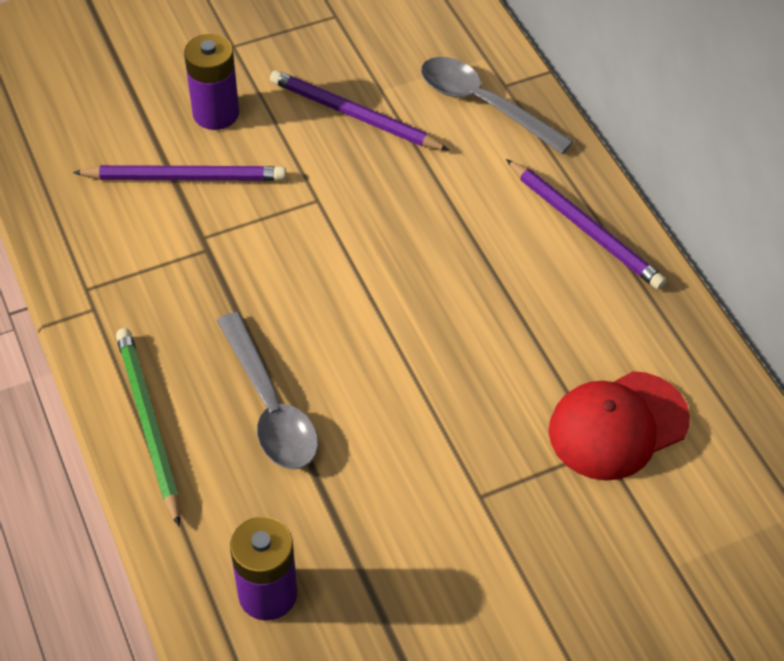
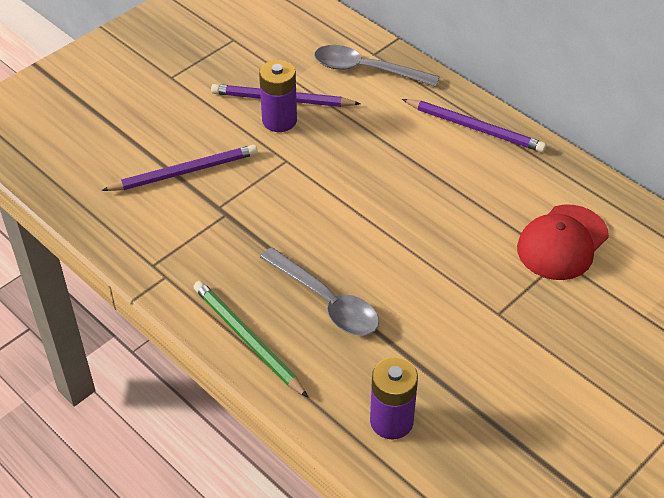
camera: 20 degrees left, 5 degrees down
(216, 113) = (183, 124): purple battery -> purple battery (279, 120)

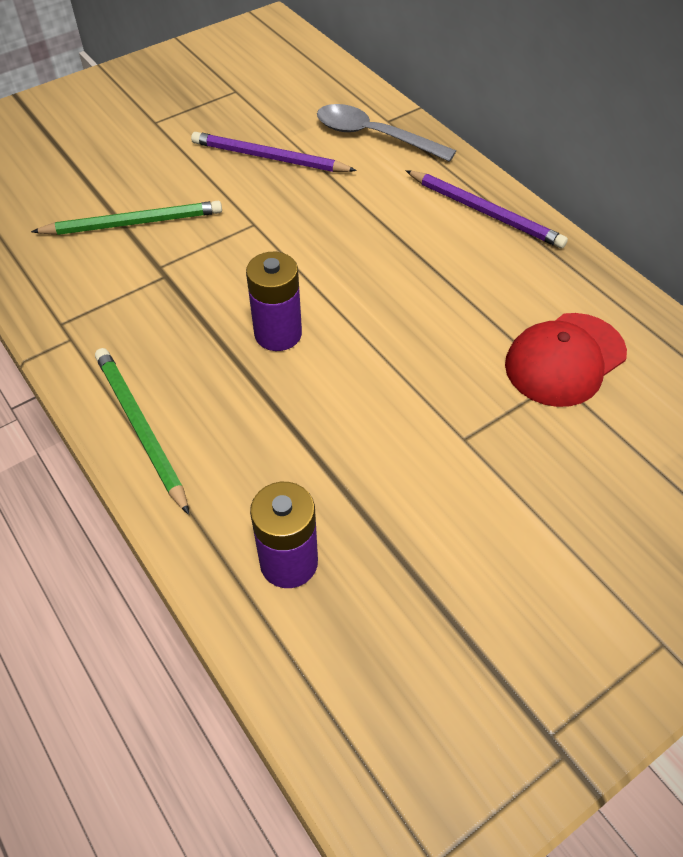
camera: 10 degrees right, 5 degrees up
(184, 172) = (133, 223): purple pencil -> green pencil
(279, 120) = (259, 179): purple battery -> purple battery (278, 334)
(327, 302) = (251, 395): grey spoon -> none

